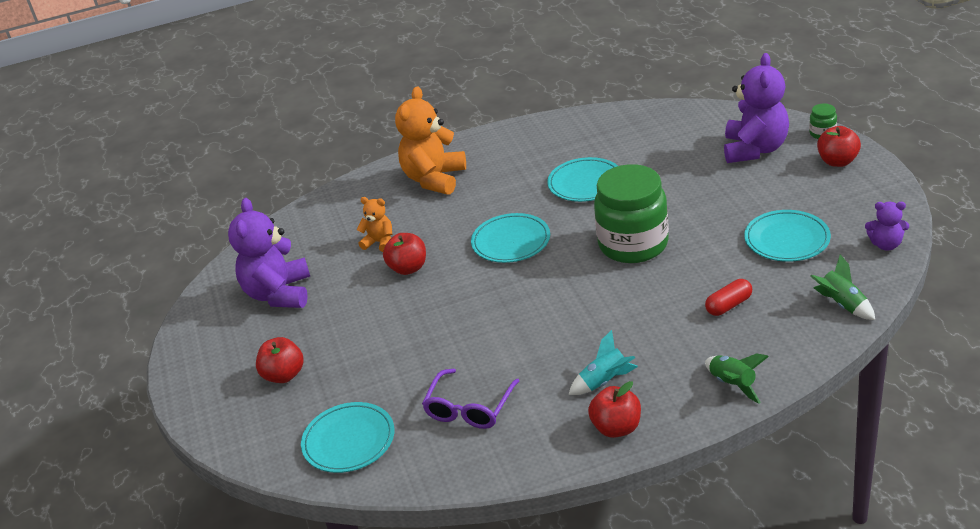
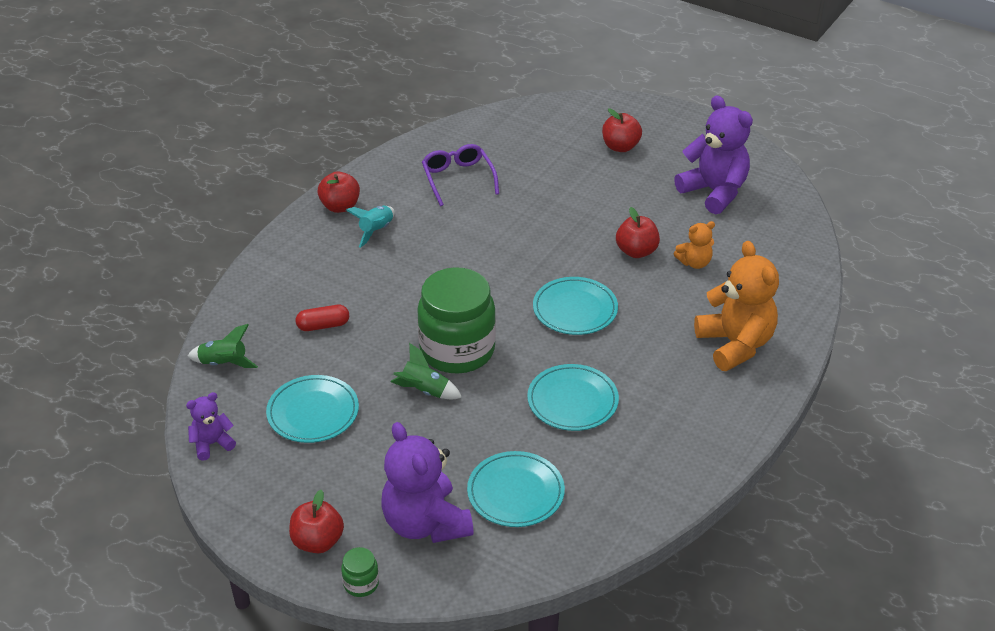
camera: 135 degrees right, 5 degrees up
(349, 441) = (518, 132): turquoise plate -> turquoise plate (515, 492)
(729, 305) = (323, 325): red capsule -> red capsule turned 60 degrees clockwise
(733, 384) = (276, 265): green rocket -> green rocket (424, 391)

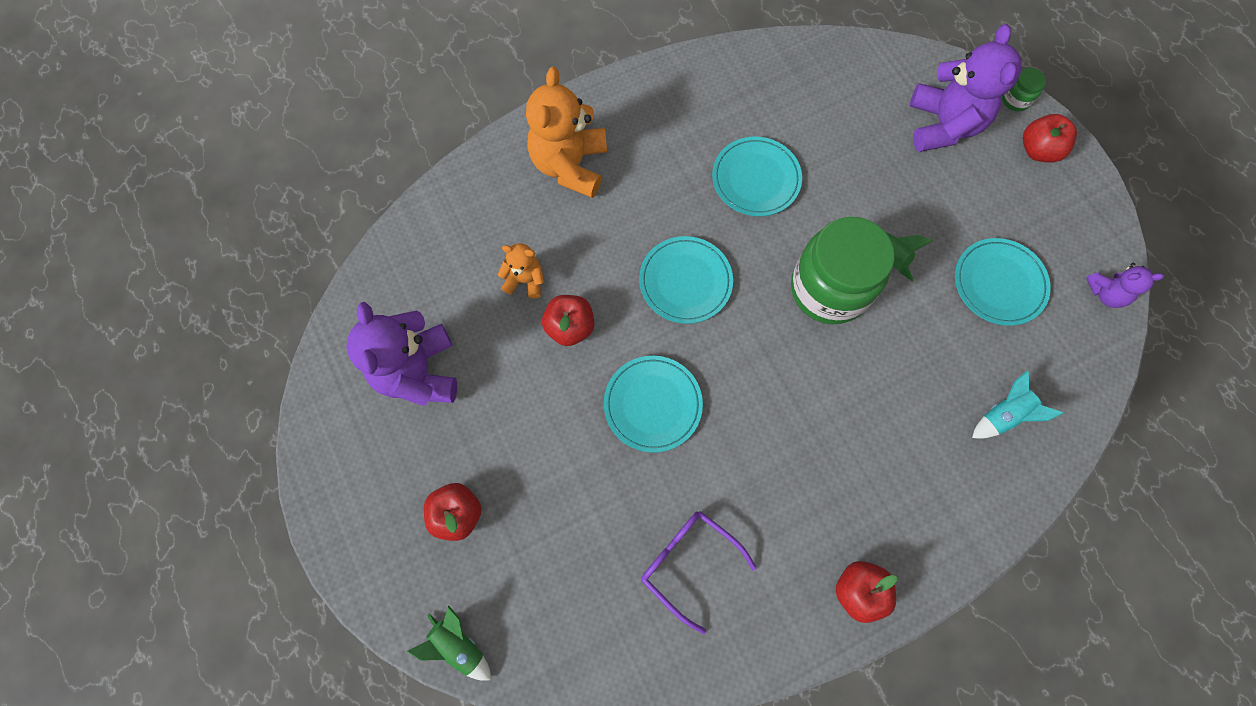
camera: 150 degrees left, 30 degrees up
(224, 363) = (1071, 391): green rocket -> green rocket (458, 645)
(323, 325) = (950, 393): red capsule -> none
(376, 231) = (833, 518): turquoise rocket -> turquoise rocket (1003, 415)
(458, 179) = (689, 564): purple glasses -> purple glasses turned 120 degrees clockwise
(515, 492) = (856, 117): turquoise plate -> turquoise plate (652, 404)

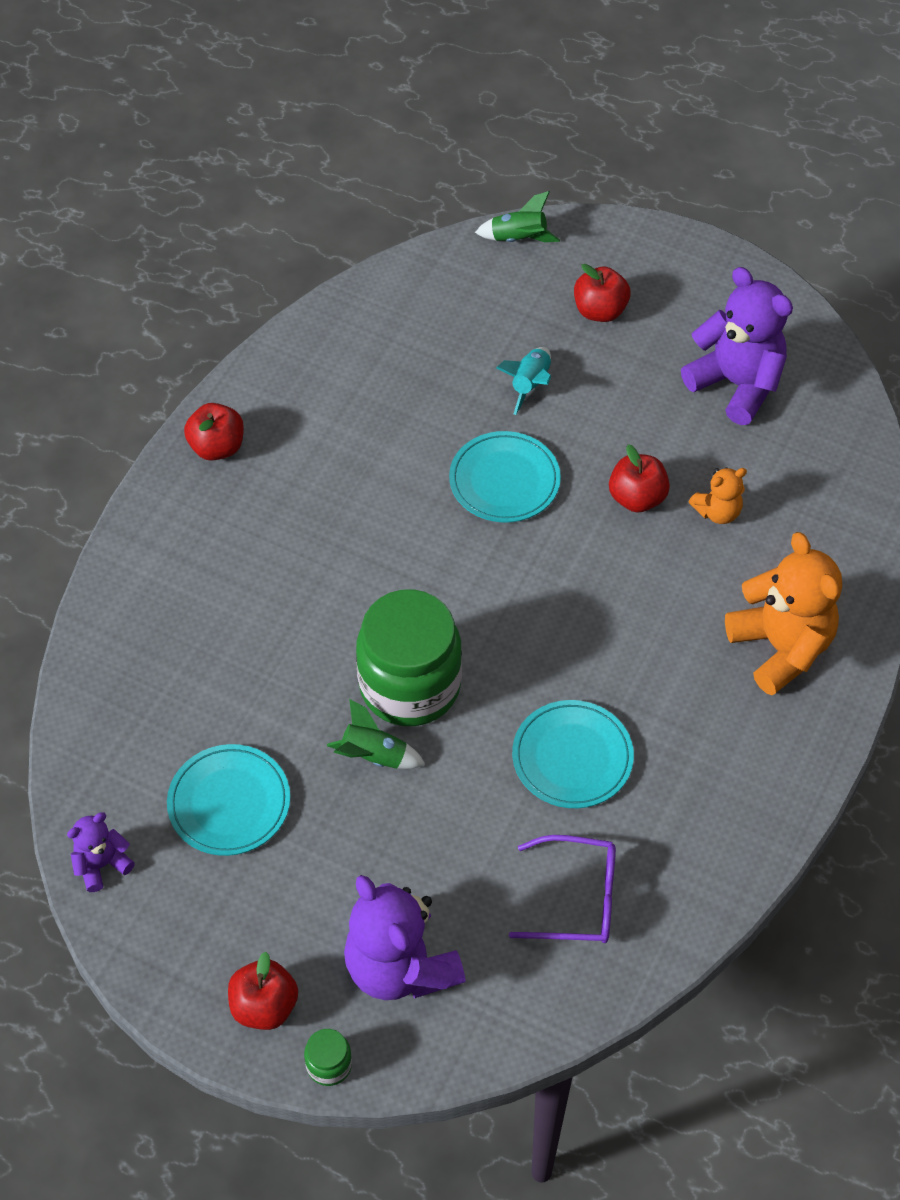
camera: 145 degrees right, 15 degrees down
(685, 281) = (562, 604): turquoise plate -> none
(689, 564) = (377, 386): purple glasses -> purple glasses (576, 898)
(1003, 415) = (157, 667): turquoise rocket -> turquoise rocket (530, 385)

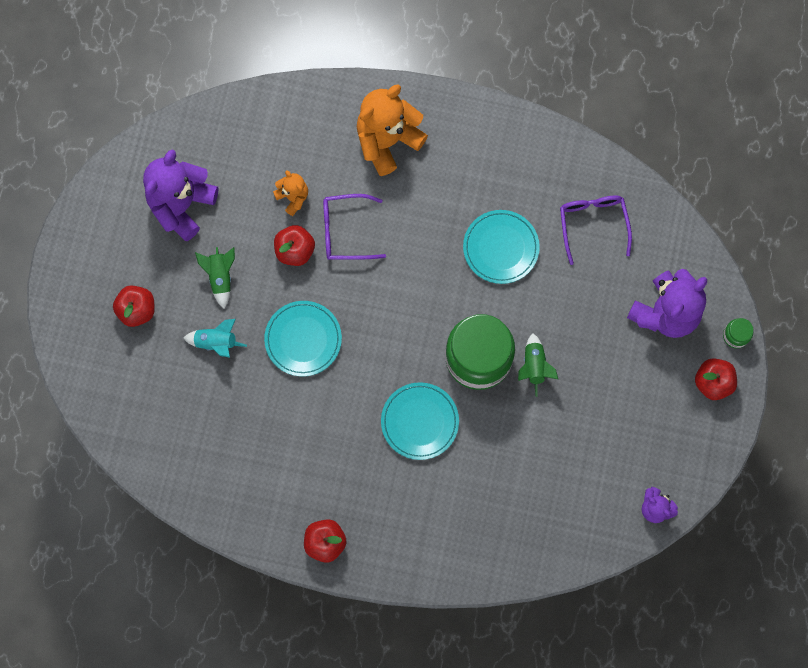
camera: 105 degrees left, 20 degrees up
(229, 803) = (592, 444): turquoise plate -> turquoise plate (419, 421)
(518, 239) = (81, 383): green rocket -> green rocket (220, 277)
(650, 564) = (346, 231): none -> purple glasses

